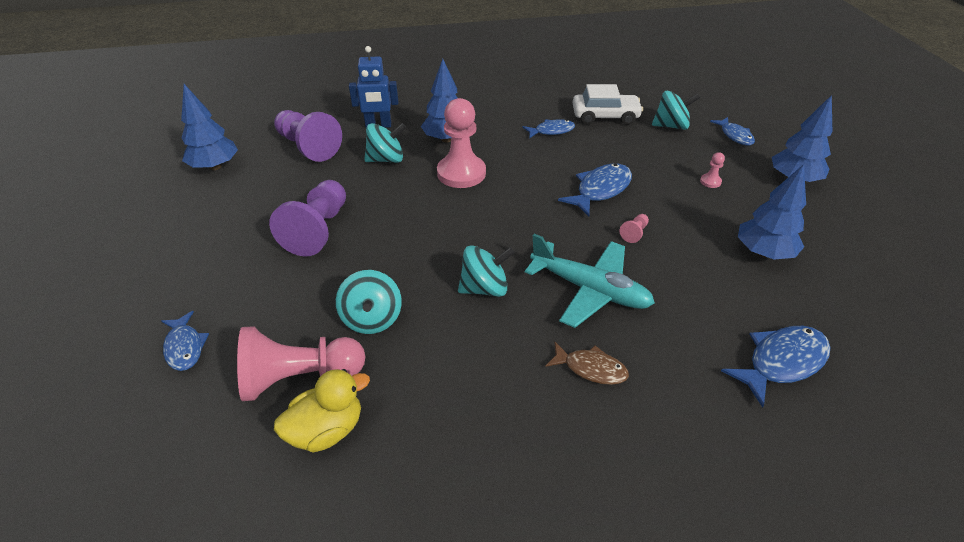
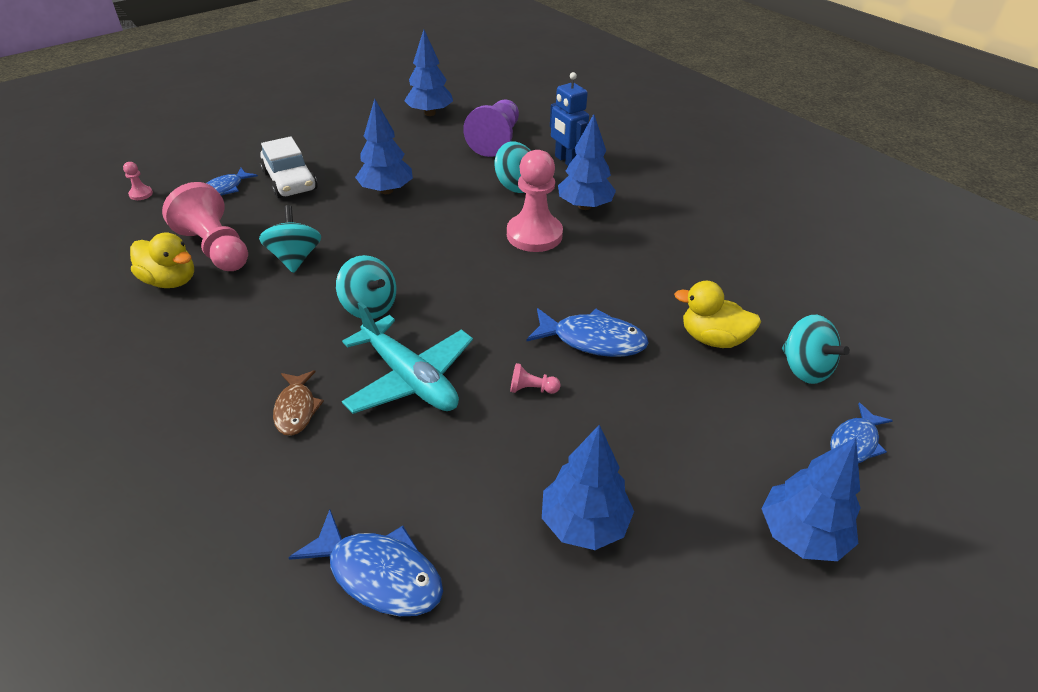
camera: 60 degrees right, 0 degrees up
(318, 230) = (386, 190): purple pawn -> blue tree
(372, 319) = (295, 258): turquoise spinning top -> turquoise spinning top turned 120 degrees clockwise
(551, 131) = (676, 270): blue fish -> none
(590, 290) = (410, 378): turquoise plane -> turquoise plane turned 45 degrees counterclockwise
(605, 116) = (758, 302): white car -> white car (290, 181)
(627, 145) = (712, 338): none -> yellow duck
(710, 181) = (703, 437): pink pawn -> pink pawn (141, 194)

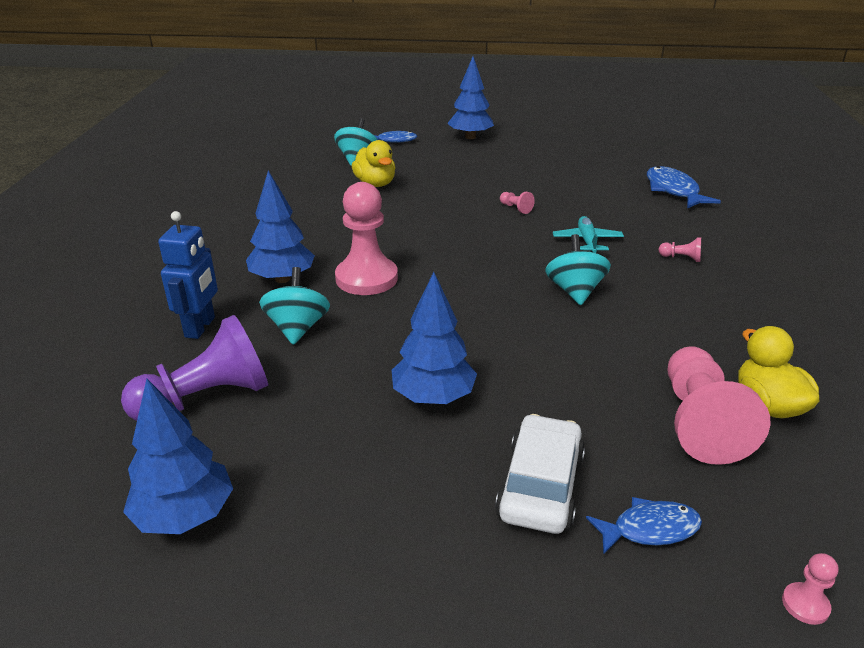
camera: 135 degrees left, 10 degrees down
(295, 258) = (611, 365): turquoise spinning top -> none
(296, 409) = (681, 258): brown fish -> pink pawn
(410, 378) = (587, 241): turquoise plane -> turquoise plane, size x0.58
(584, 523) = (557, 168): blue tree -> none
(593, 340) = (443, 210): blue fish -> none

